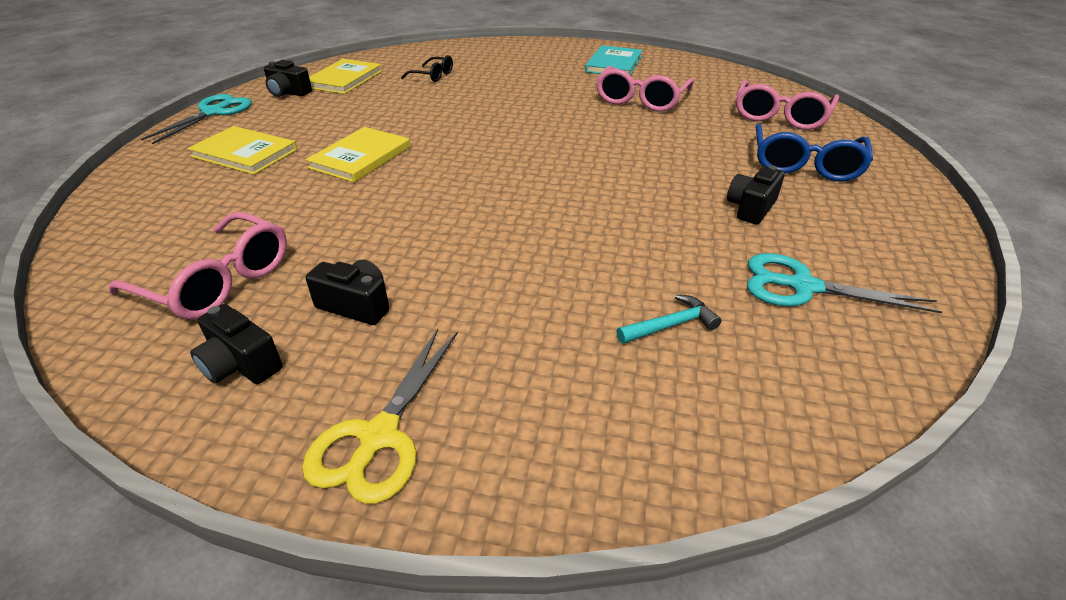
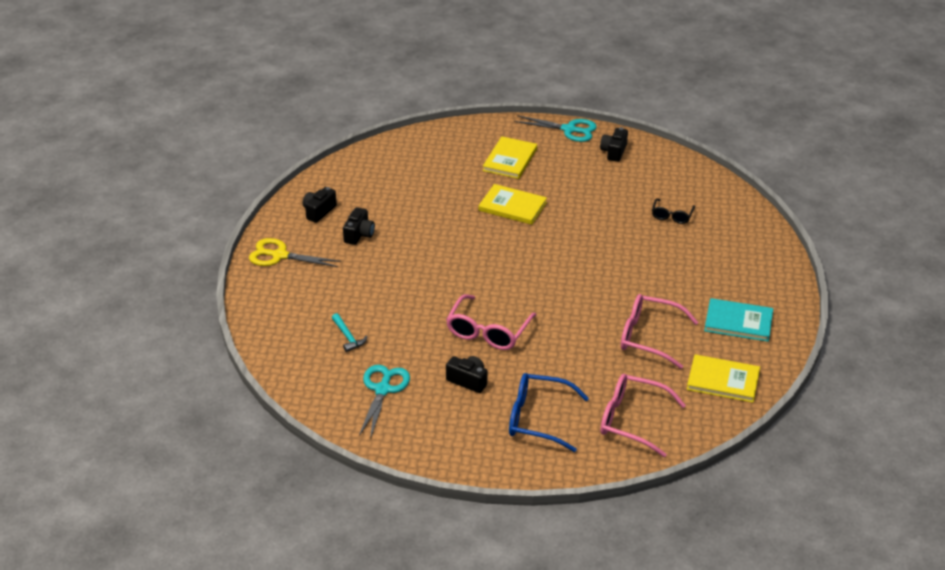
camera: 85 degrees right, 0 degrees up
(218, 281) = (375, 189): pink glasses -> pink glasses (488, 332)
(344, 79) = (650, 171): yellow book -> yellow book (723, 380)

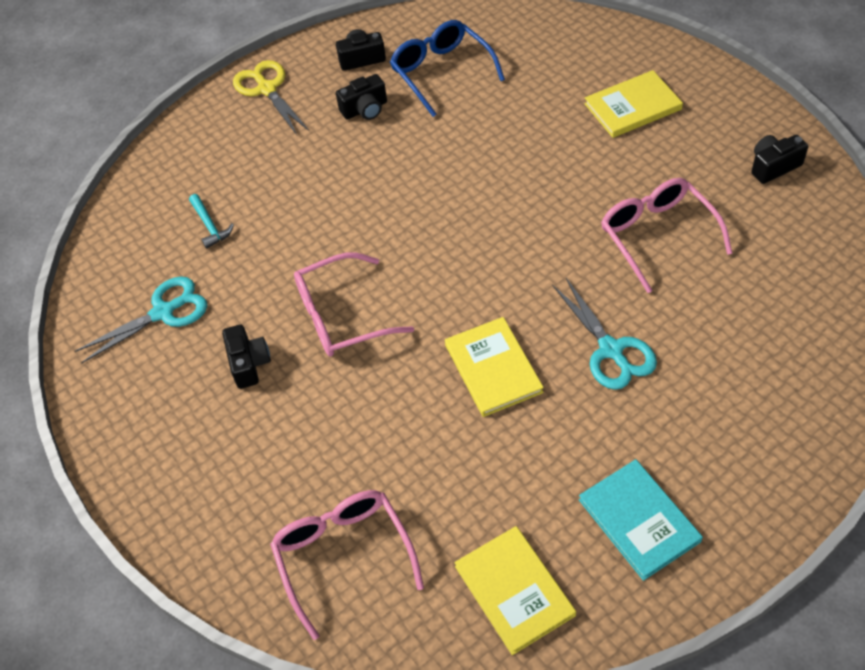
camera: 50 degrees right, 15 degrees up
(348, 337) = (210, 226): turquoise hammer -> turquoise hammer turned 45 degrees counterclockwise
(512, 206) = (561, 170): yellow book -> yellow book (493, 368)
(537, 418) = (253, 468): blue glasses -> blue glasses (441, 72)
(569, 129) = (752, 104): turquoise scissors -> turquoise scissors (611, 350)
(648, 337) = (501, 456): pink glasses -> pink glasses (657, 235)
(672, 216) = (739, 303): black glasses -> none

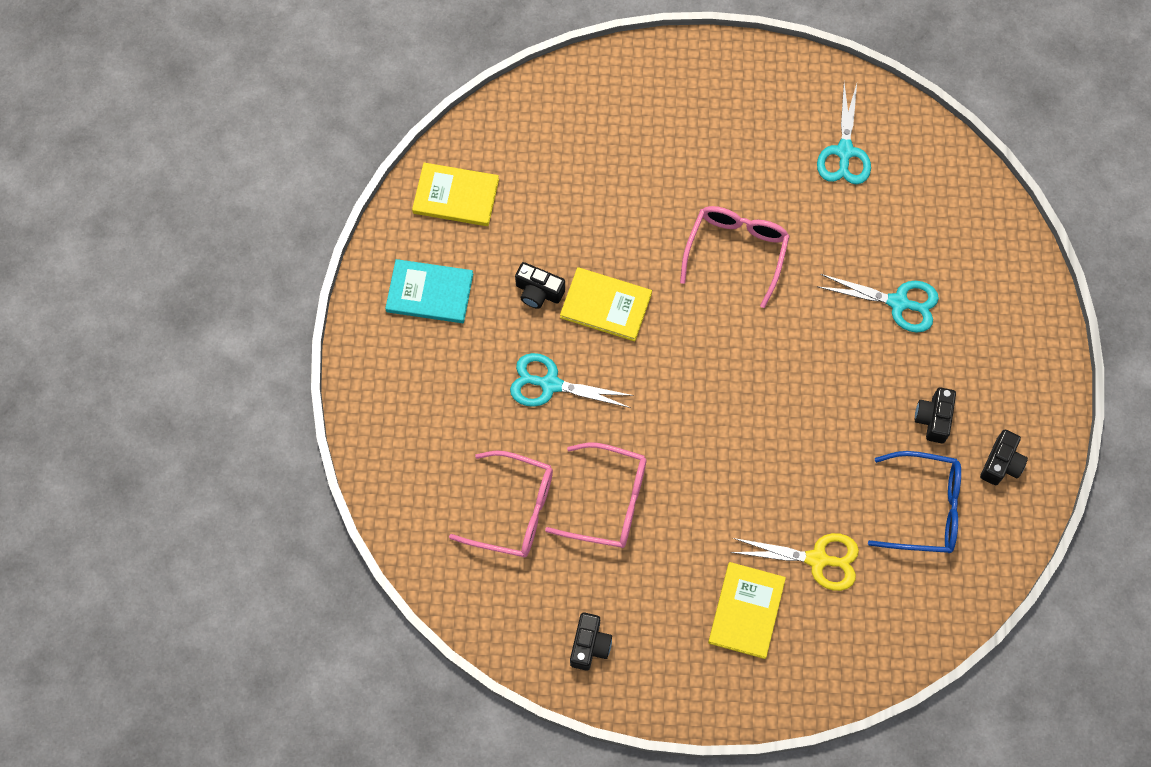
camera: 125 degrees right, 15 degrees up
(210, 226) = (903, 229): turquoise hammer -> none
(249, 363) = (749, 173): black camera -> black camera (538, 292)
(267, 89) = (1028, 367): yellow scissors -> yellow scissors (817, 559)
(284, 187) = (898, 303): none -> turquoise scissors
(343, 555) = (561, 130): pink glasses -> pink glasses (514, 511)

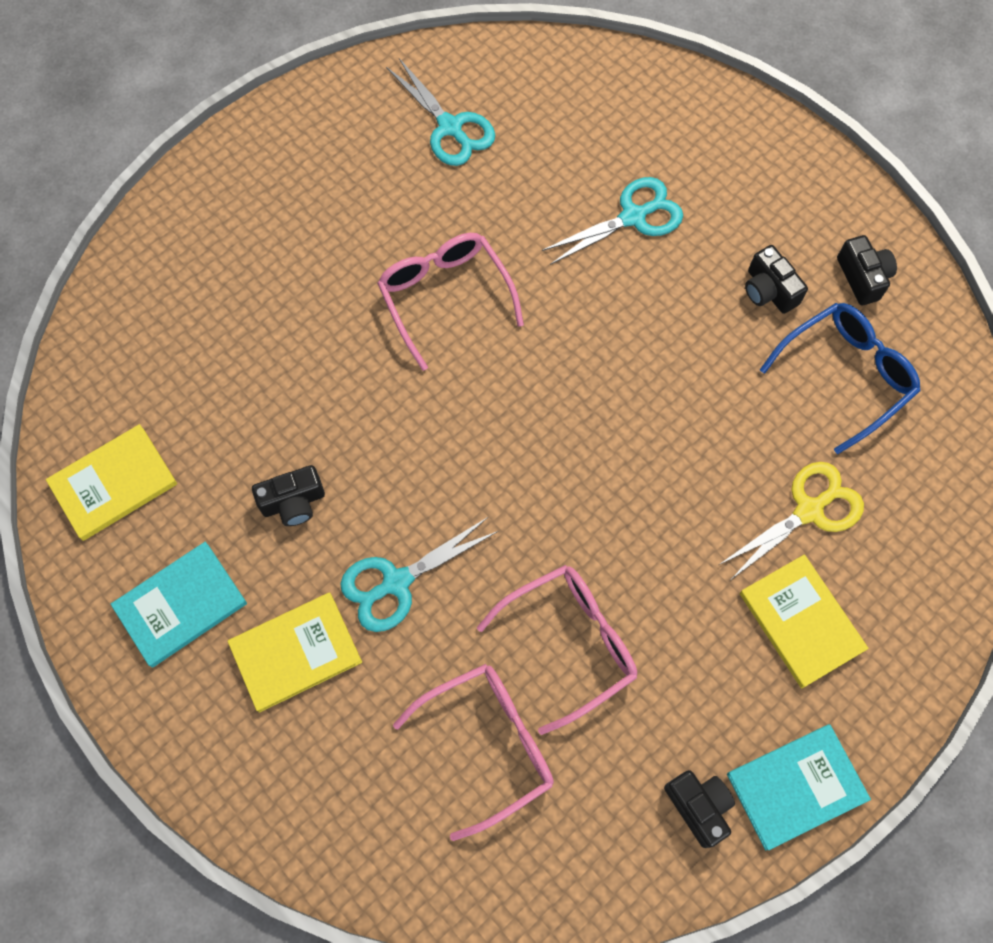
camera: 45 degrees left, 0 degrees up
(606, 305) = (373, 455): yellow book -> yellow book (295, 652)
(651, 686) = (796, 786): none -> turquoise book

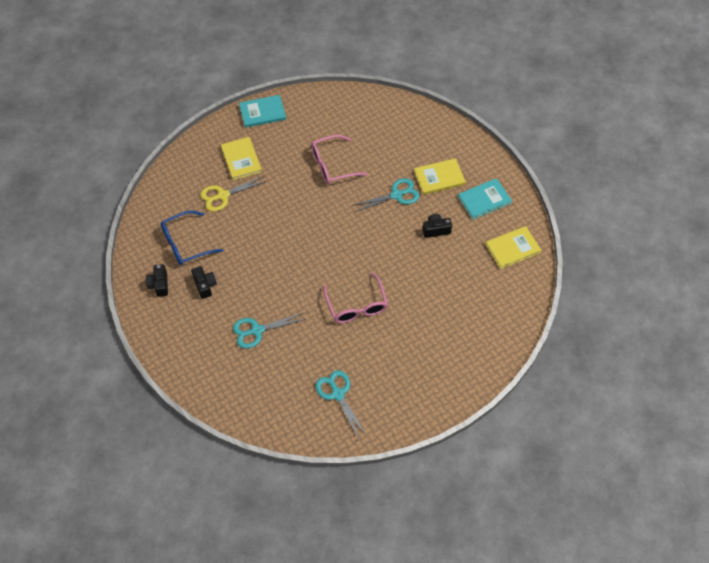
camera: 170 degrees left, 10 degrees down
(489, 744) = (370, 139): pink glasses -> none
(699, 806) = (299, 112): black camera -> none

